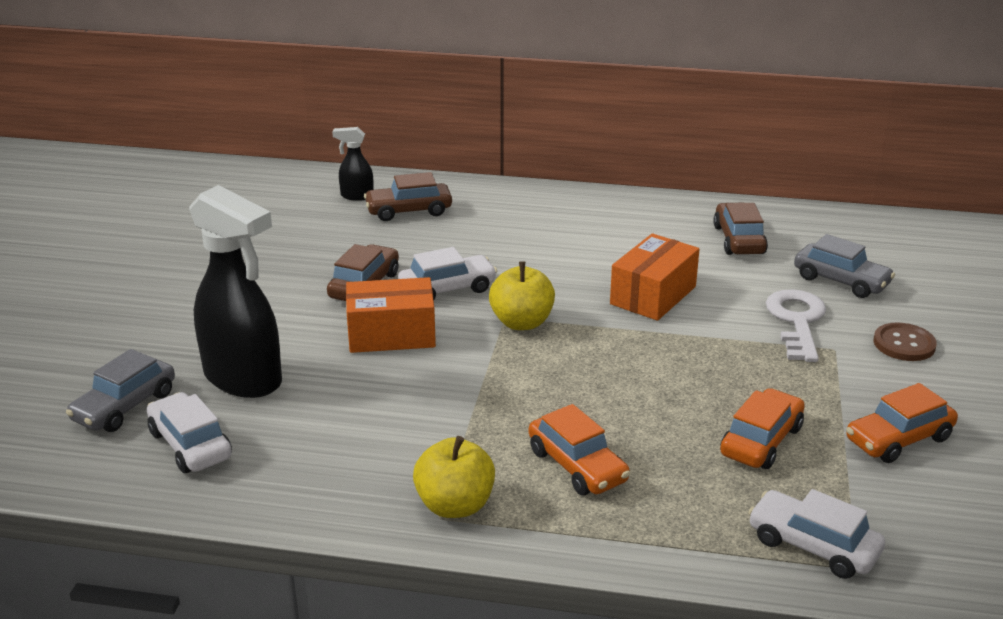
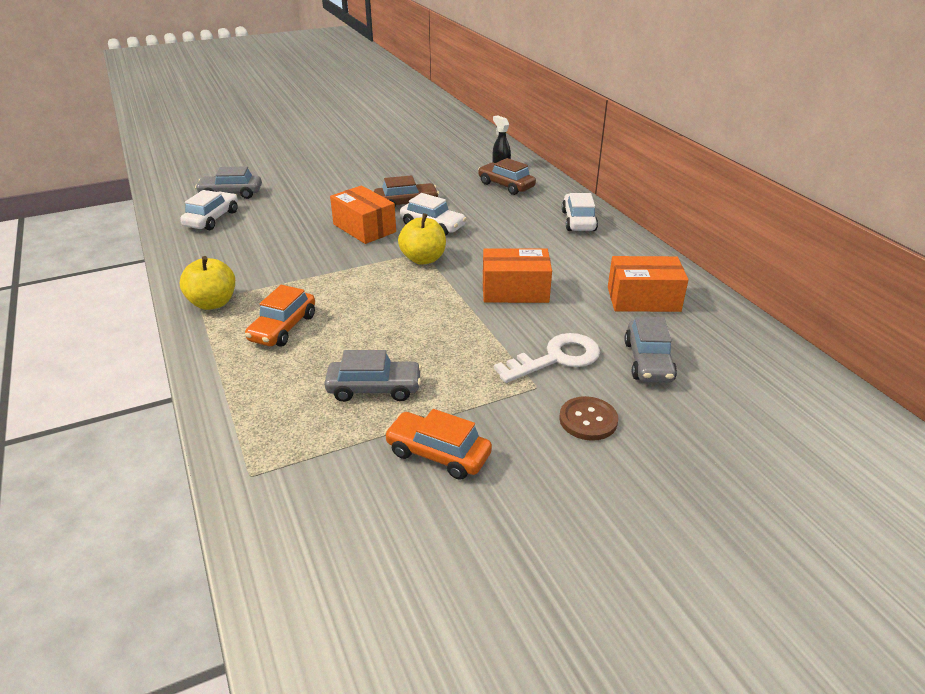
camera: 55 degrees right, 5 degrees up
(244, 379) = (280, 209): black spray bottle -> none
(738, 240) = (643, 299): brown car -> orange box
(761, 441) = (374, 388): orange car -> grey car
(813, 546) = (263, 448): white car -> white car (578, 221)

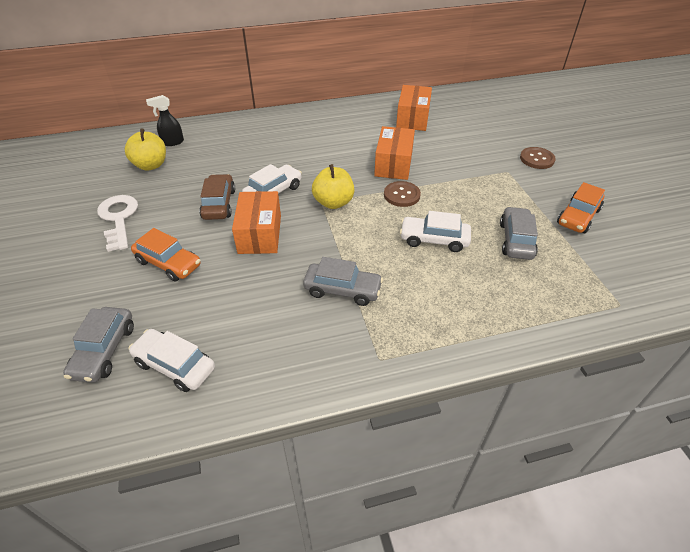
camera: 80 degrees left, 10 degrees up
(213, 303) = (384, 347): yellow apple -> yellow apple (151, 165)
(283, 328) = (434, 291): orange car -> orange car (168, 263)
(364, 228) = (259, 234): orange box -> orange box turned 60 degrees counterclockwise
(449, 300) = (402, 195): none -> brown button
(506, 185) = (213, 145): brown car -> none
(556, 358) = (477, 160): white key -> white key (118, 219)
(578, 221) = (297, 122): white car -> white car (434, 240)
(648, 361) = (480, 130): grey car -> grey car (342, 290)

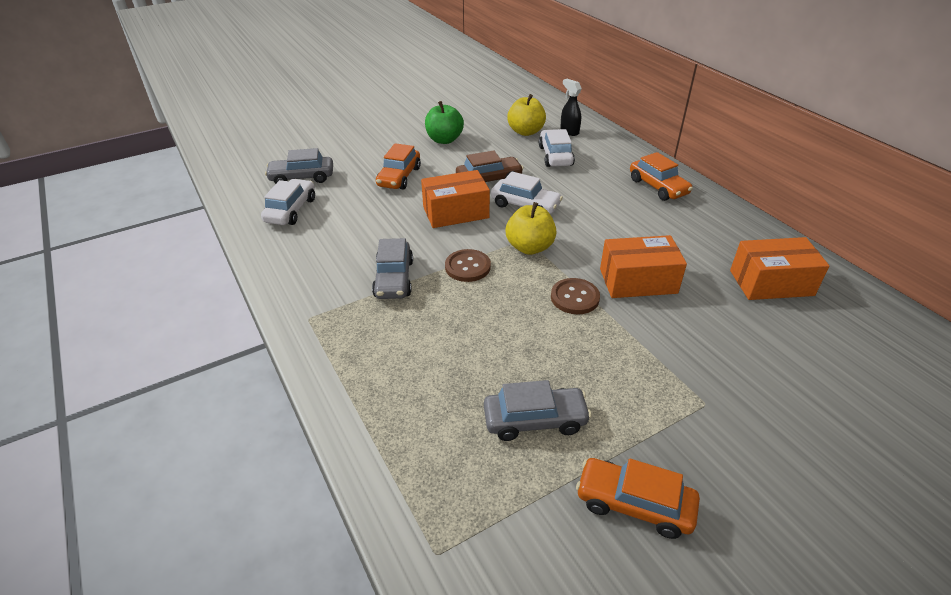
camera: 75 degrees right, 5 degrees down
(118, 219) = (444, 140): white key -> green apple
(288, 125) = (658, 187): none -> orange car
(434, 240) = (500, 336): white car -> white car (555, 156)
(537, 159) = (775, 443): brown button -> brown button (467, 267)

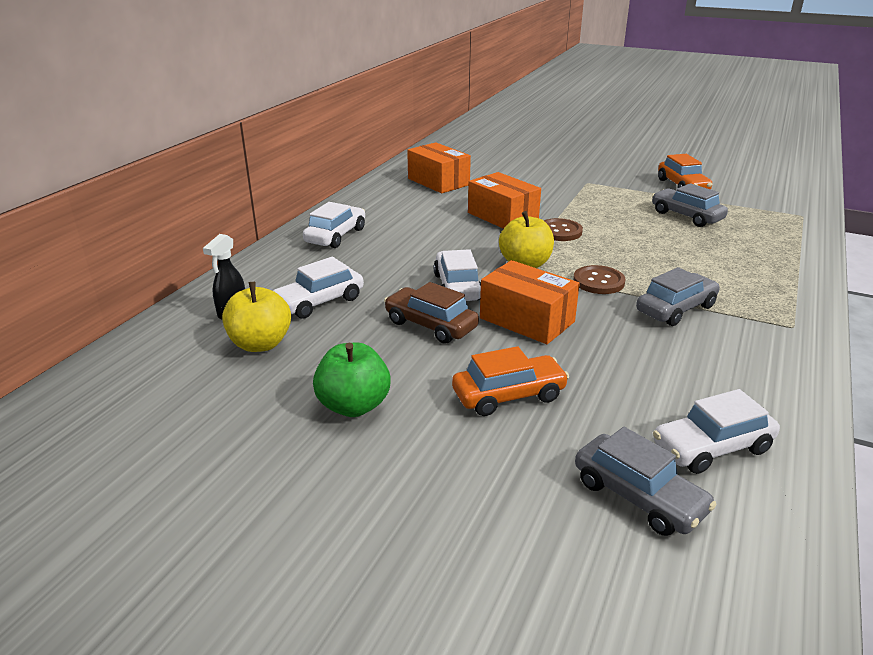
camera: 125 degrees left, 10 degrees down
(658, 187) = (336, 236): orange car -> white car

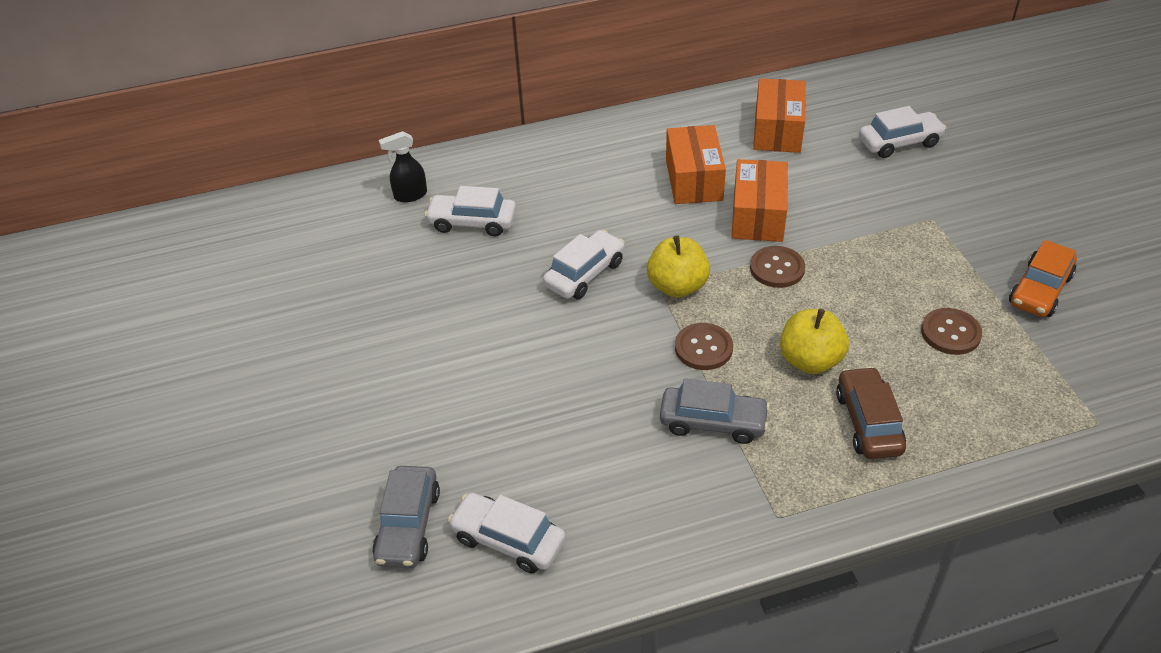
camera: 50 degrees right, 15 degrees up
(260, 344) = (388, 238): yellow apple -> yellow apple (810, 360)
(336, 236) = (583, 154): white car -> white car (899, 142)
(354, 406) = (367, 330): green apple -> none
(430, 325) = (508, 298): brown car -> brown car (868, 422)
(508, 395) = (459, 396): orange car -> none
(527, 320) = (579, 343): orange box -> orange box (693, 180)
(686, 216) = (950, 333): grey car -> brown button

